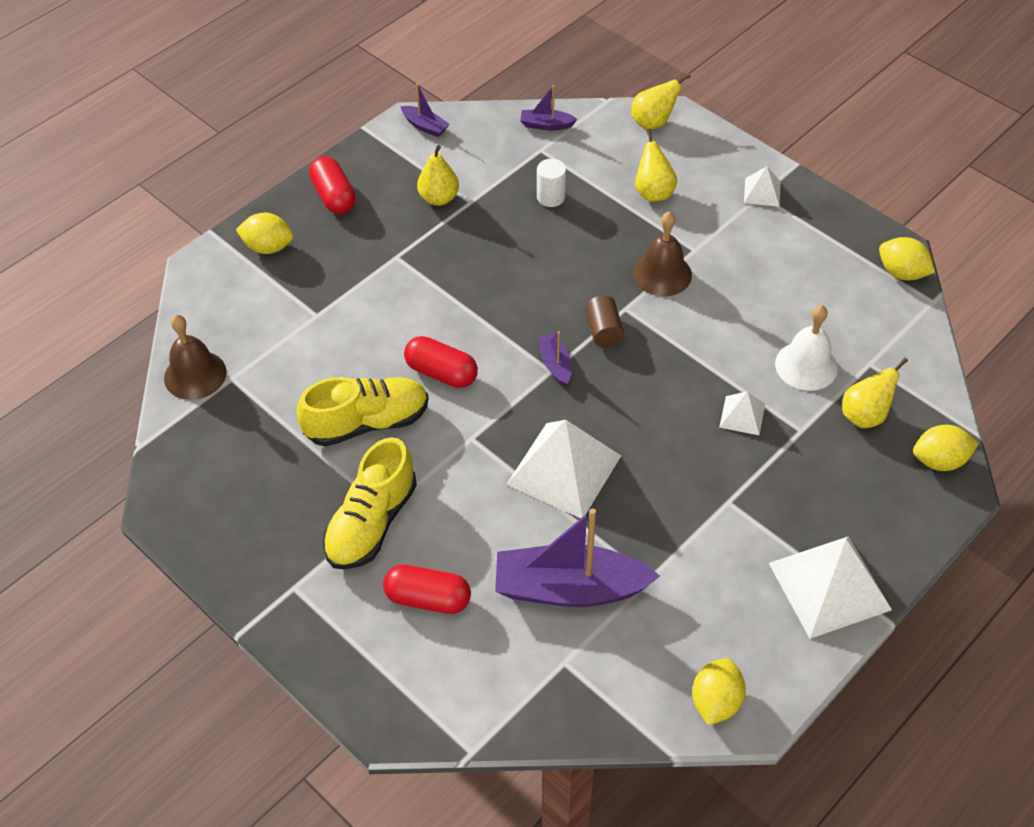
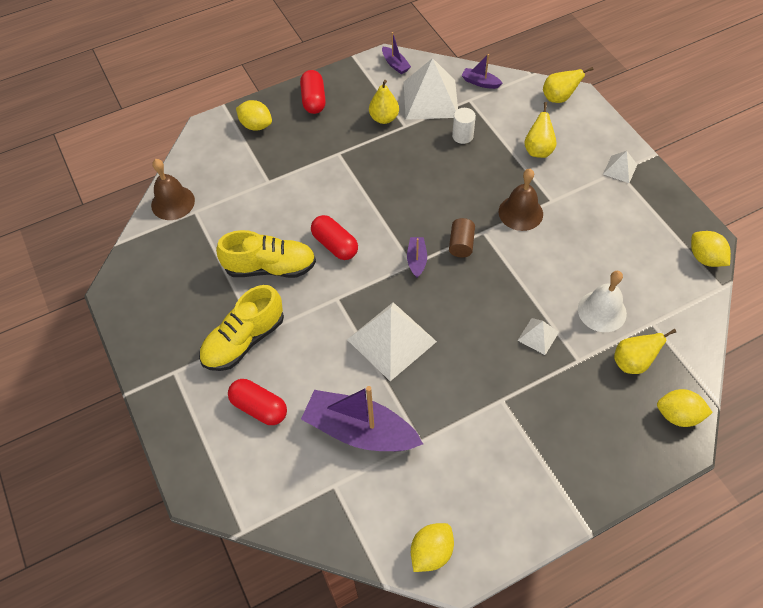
camera: 20 degrees right, 5 degrees up
(829, 586) = (552, 489): white pyramid -> white pyramid (430, 99)

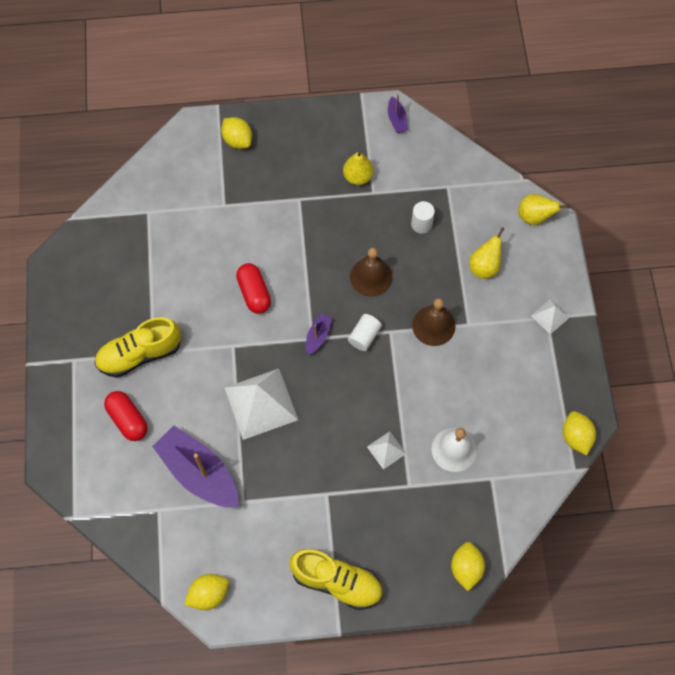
camera: 20 degrees right, 10 degrees up
(173, 202) = (132, 195): brown bell -> brown bell (371, 277)
(270, 267) = (189, 293): yellow shoe -> yellow shoe (337, 581)
(313, 100) = (302, 132): red capsule -> none
(430, 99) = (411, 172): white pyramid -> none
(461, 244) = (364, 336): brown cylinder -> white cylinder
(480, 82) = (468, 171): purple boat -> none
(632, 362) = (454, 507): yellow pear -> none
(678, 415) = (466, 568): yellow lemon -> yellow lemon turned 60 degrees clockwise

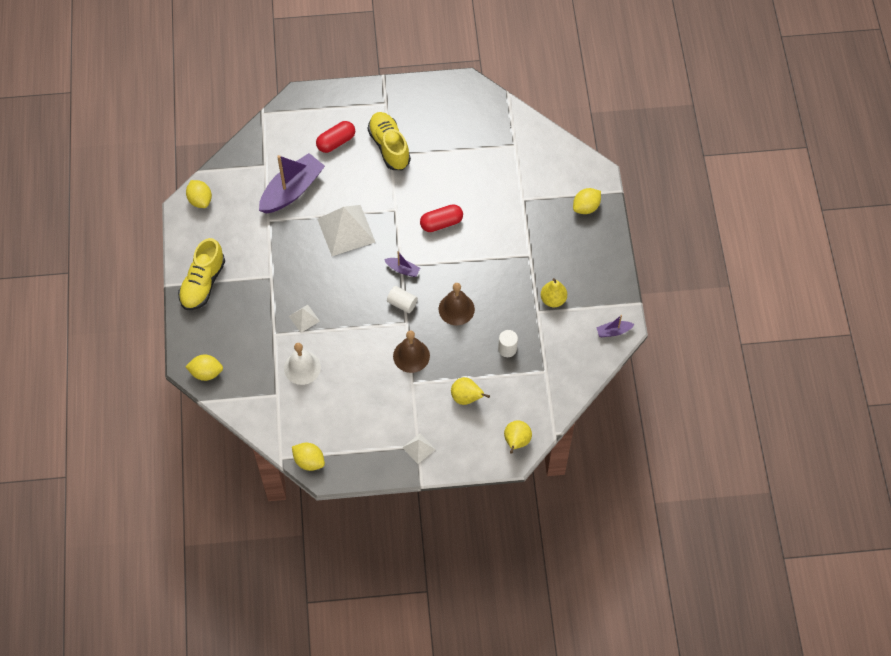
camera: 90 degrees right, 5 degrees down
(576, 437) = (309, 461): yellow lemon -> yellow lemon turned 45 degrees clockwise

